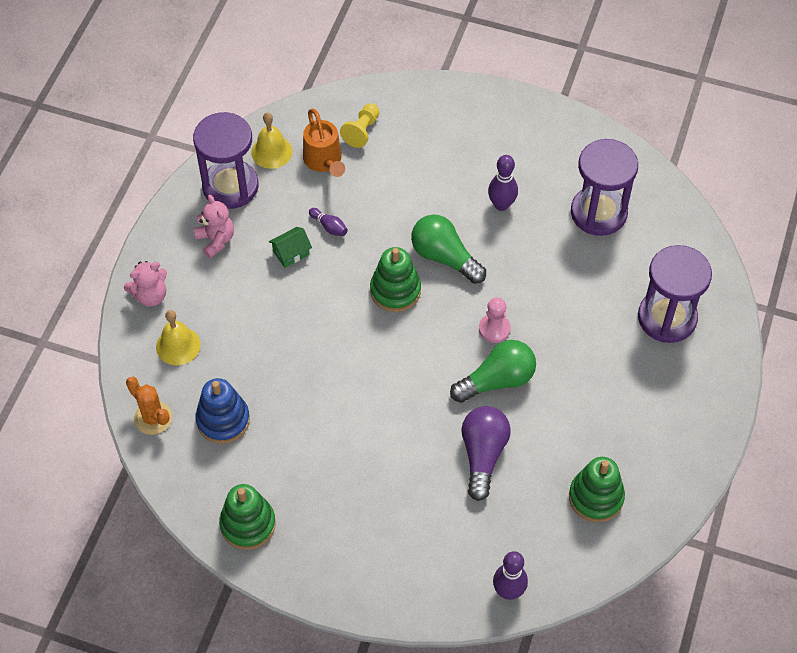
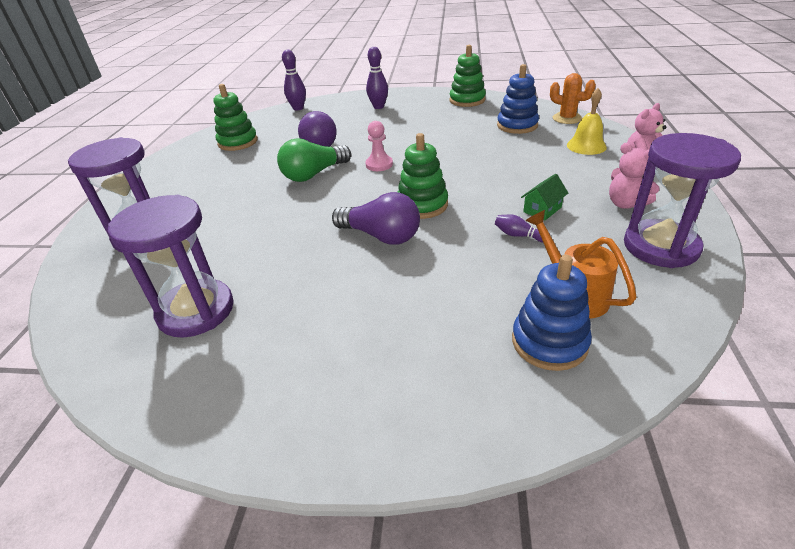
camera: 170 degrees right, 20 degrees down
(271, 152) = (649, 290): yellow bell -> none
(362, 131) = (549, 342): yellow pawn -> blue stacking toy
(444, 257) = (381, 236): green light bulb -> purple light bulb
(494, 329) = (320, 199): pink pawn -> pink pawn (379, 164)
(501, 205) = (324, 294): purple bowling pin -> purple bowling pin (378, 107)

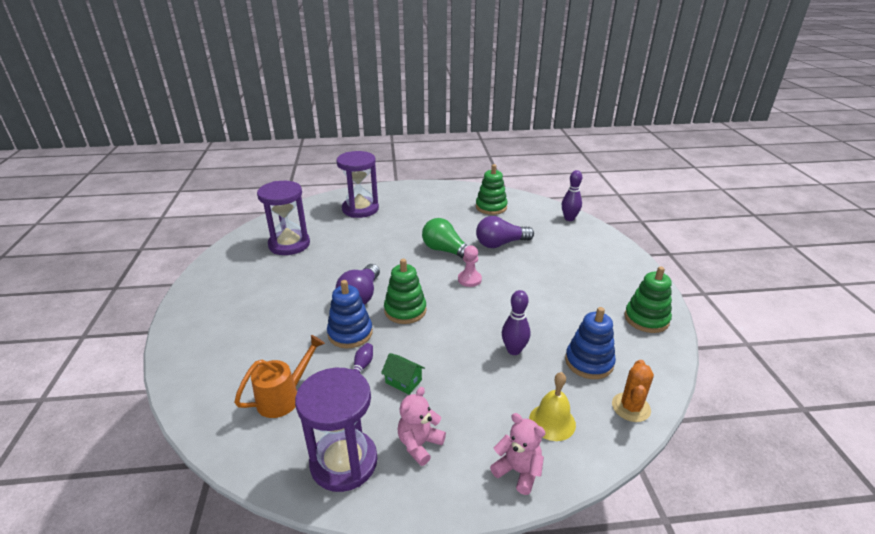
camera: 75 degrees right, 5 degrees down
(378, 107) = (595, 261): purple bowling pin -> purple bowling pin (514, 350)
(549, 342) = (236, 383): blue stacking toy -> blue stacking toy (350, 333)

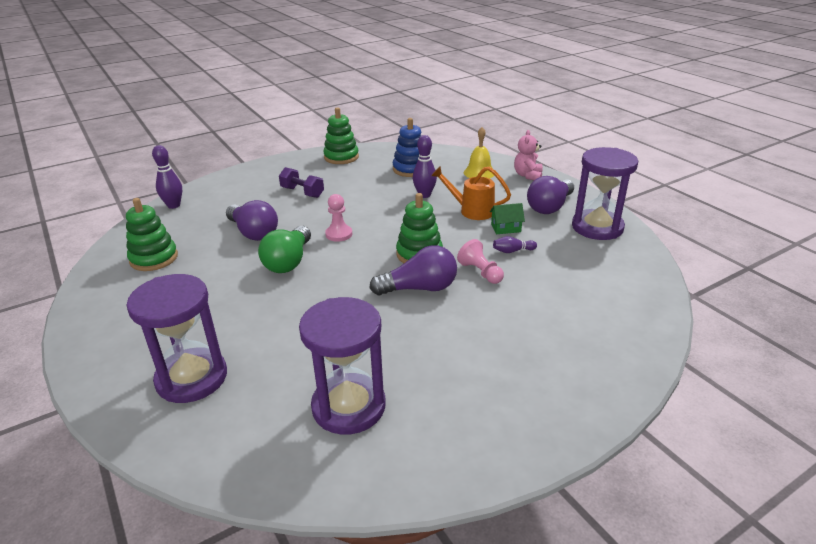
camera: 115 degrees left, 0 degrees up
(284, 397) = (586, 274): orange watering can -> orange watering can (472, 211)
(350, 333) = (480, 272): blue stacking toy -> pink pawn
(403, 381) = (506, 228): green house -> green house turned 75 degrees clockwise
(419, 444) = (549, 207): pink teddy bear -> purple light bulb
(562, 277) = (302, 192): none -> purple dumbbell
(631, 407) = (441, 154): orange cactus -> none

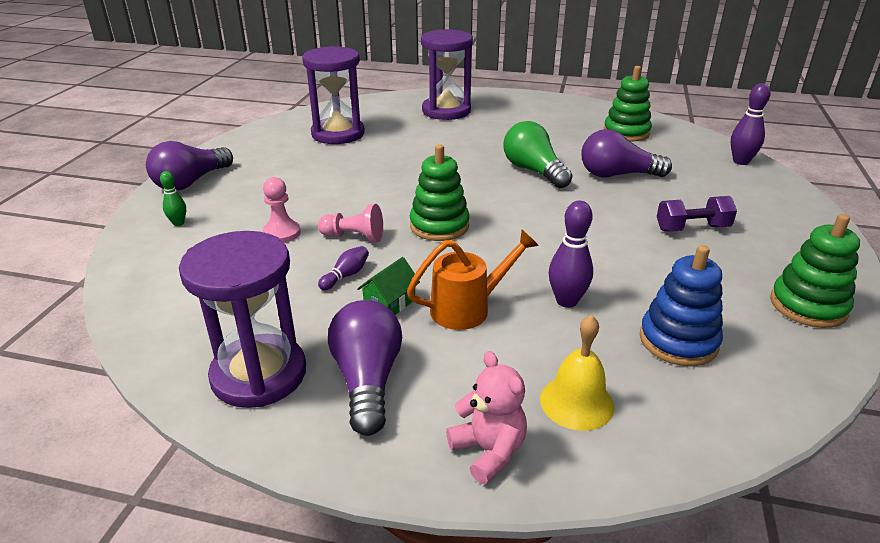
camera: 135 degrees right, 0 degrees up
(339, 234) = (548, 207): pink pawn -> pink pawn (281, 233)
(419, 288) = (391, 200): purple light bulb -> purple light bulb (191, 182)
(602, 351) = (178, 223): none -> green bowling pin

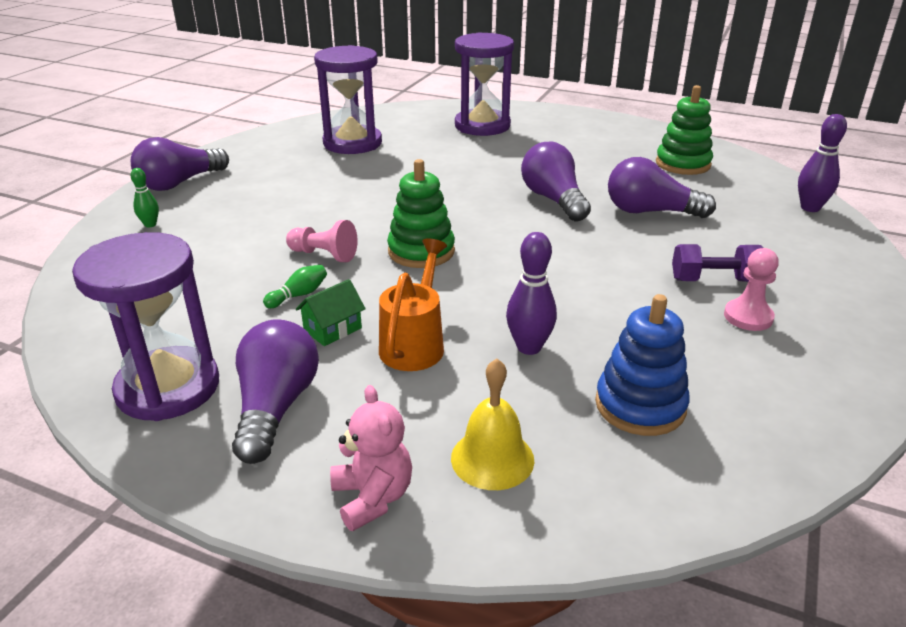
camera: 10 degrees right, 0 degrees up
(281, 233) = (250, 244): pink pawn -> pink pawn (748, 317)
(346, 275) = (298, 295): purple bowling pin -> green bowling pin
(468, 308) = (415, 343): orange watering can -> orange watering can turned 60 degrees counterclockwise
(533, 171) = (553, 199): green light bulb -> purple light bulb
(808, 306) = (818, 383): green stacking toy -> none

